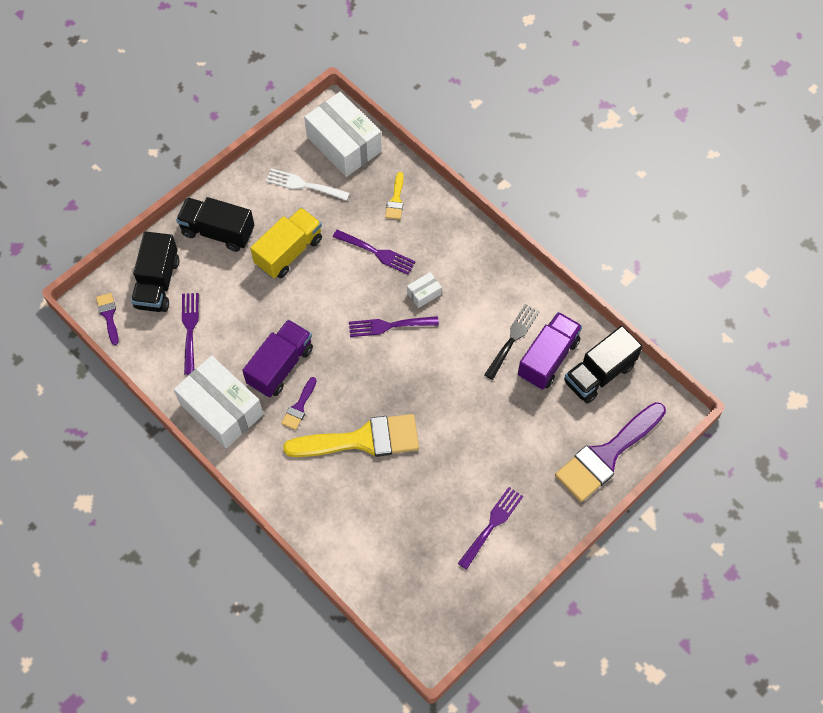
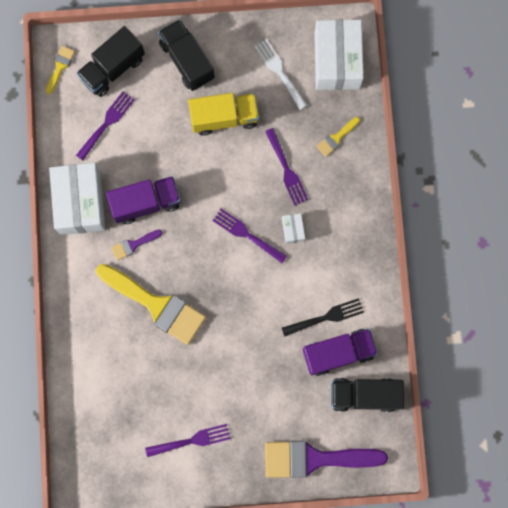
camera: 40 degrees right, 15 degrees up
(108, 315) = (60, 67): purple brush -> yellow brush
(424, 293) = (293, 230): white box -> white box turned 75 degrees clockwise

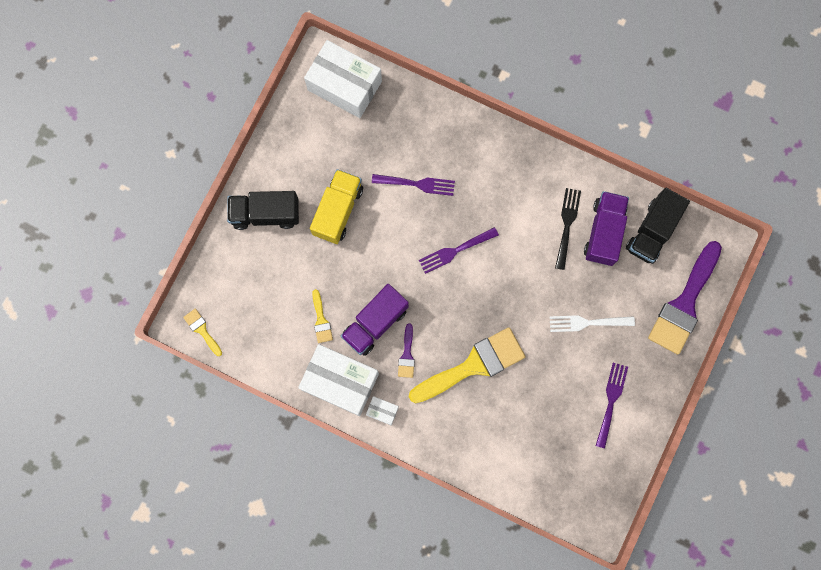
camera: 60 degrees left, 0 degrees up
(107, 123) = (280, 317): purple fork -> none
(113, 68) = (232, 283): black truck -> none
(146, 203) = (375, 323): purple truck -> purple truck turned 150 degrees counterclockwise
(279, 71) = (324, 140): white fork -> white fork (587, 323)
(293, 230) = (474, 209): white box -> white box (382, 411)
(336, 138) = (414, 126): yellow brush -> yellow brush (321, 320)

